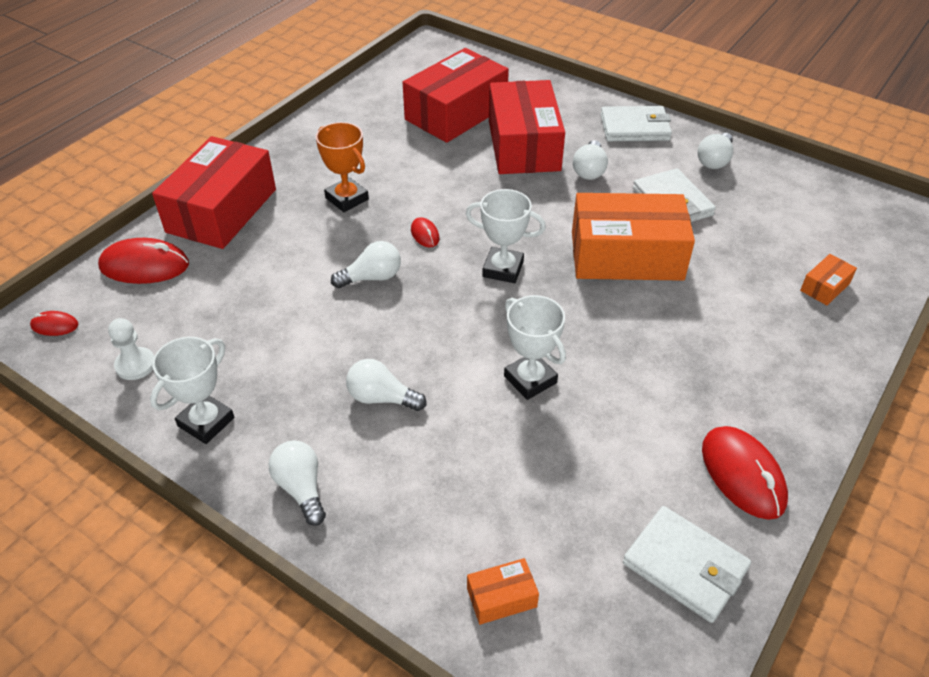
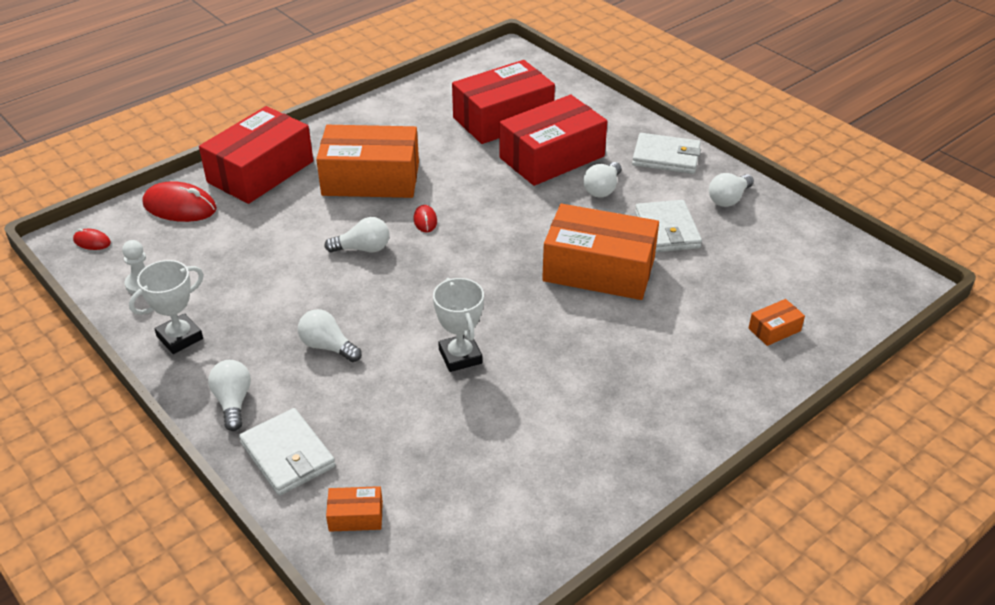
camera: 15 degrees right, 5 degrees down
(347, 199) = (371, 179): orange trophy -> orange box
(503, 269) = (480, 261): white trophy -> none
(523, 145) = (552, 157): red box -> red box turned 45 degrees clockwise
(685, 566) = (520, 527): white wallet -> white wallet (288, 455)
(742, 474) = (609, 469): red mouse -> none

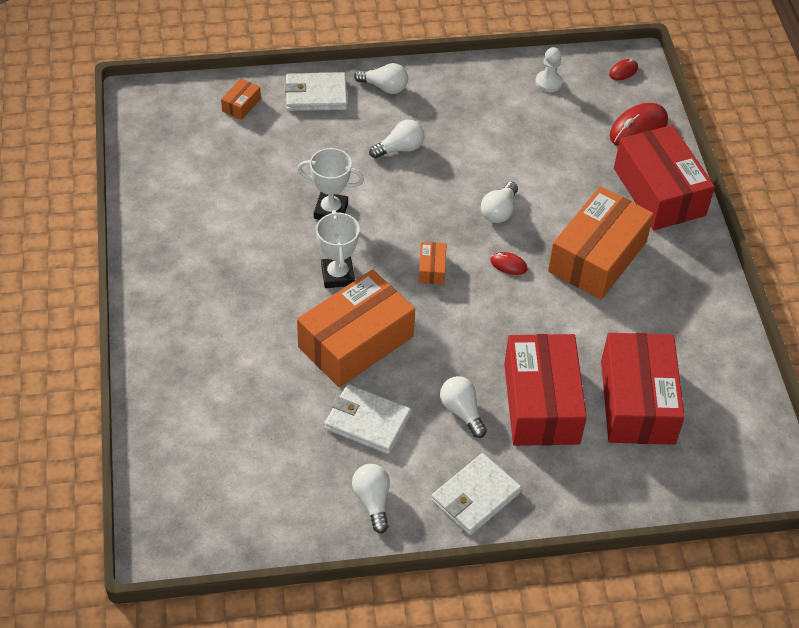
camera: 120 degrees right, 10 degrees up
(180, 337) = (471, 83): white trophy -> white trophy (337, 275)
(774, 329) = (194, 410): orange box -> orange box (432, 269)

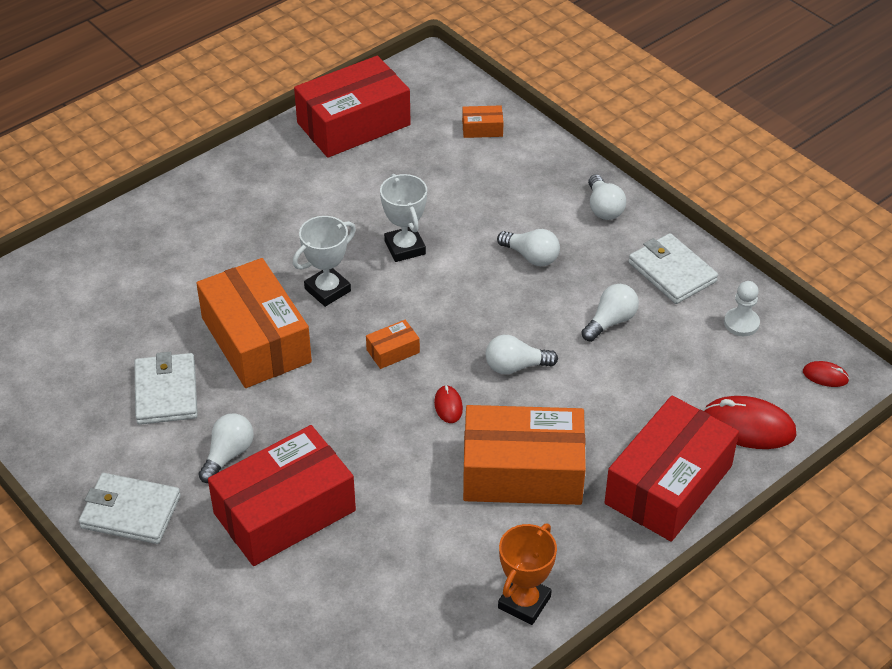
camera: 60 degrees right, 5 degrees down
(316, 95) = (544, 168): white wallet -> white wallet (672, 272)
(355, 342) = (256, 340): orange box -> orange box turned 45 degrees clockwise
(372, 501) = (76, 438): white light bulb -> white light bulb (610, 321)
(637, 402) = (346, 592): red box -> red box (353, 124)
(707, 312) = (524, 602): none -> orange trophy

